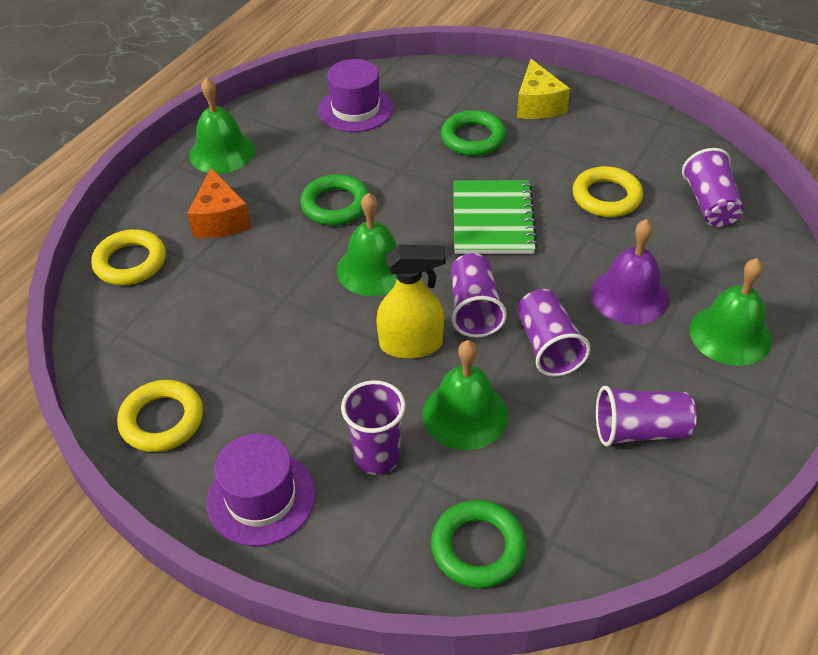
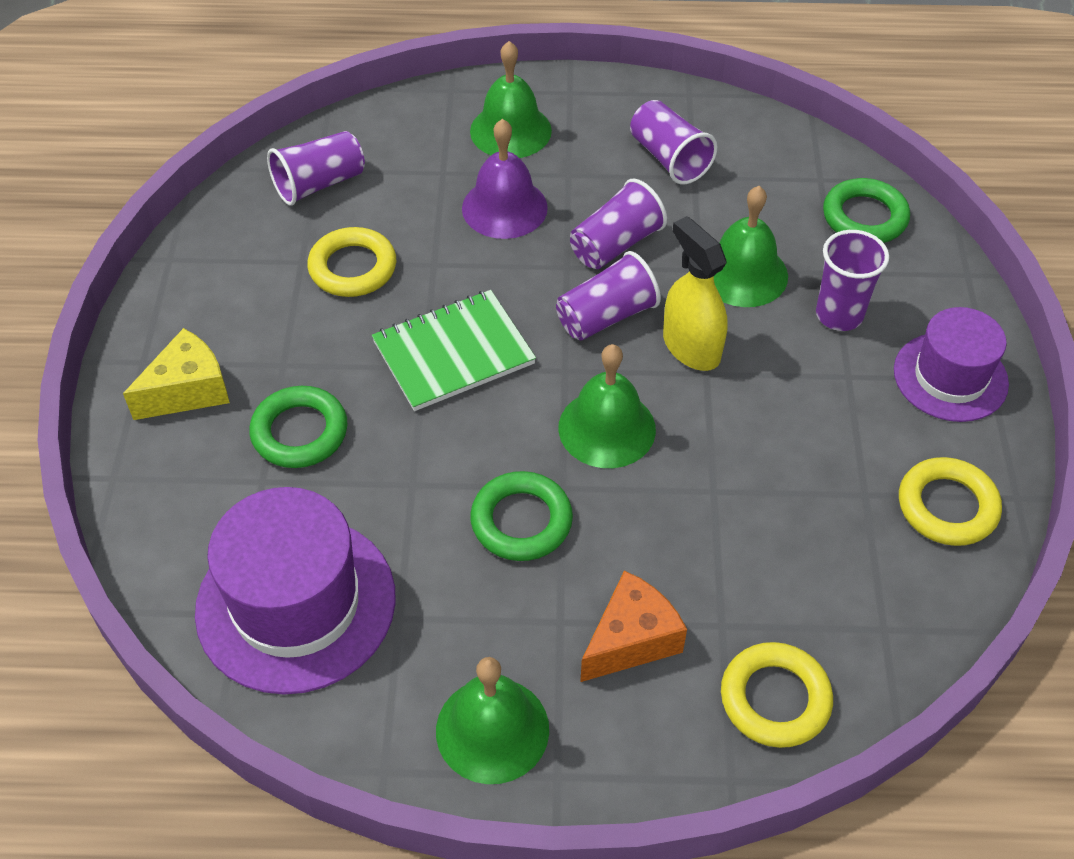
camera: 120 degrees left, 5 degrees up
(355, 109) = (296, 603): purple hat -> purple hat, size x1.56

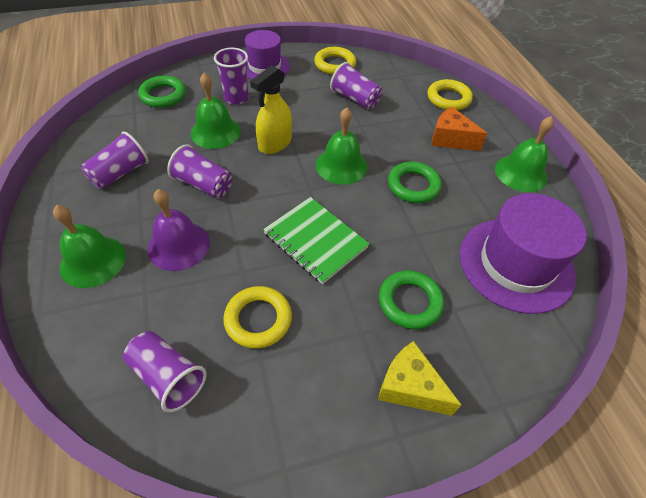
camera: 110 degrees left, 0 degrees up
(606, 316) = (263, 179): purple cup -> purple cup (355, 99)

